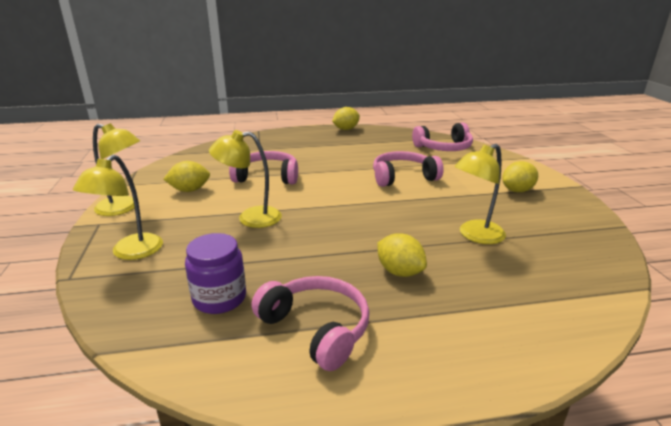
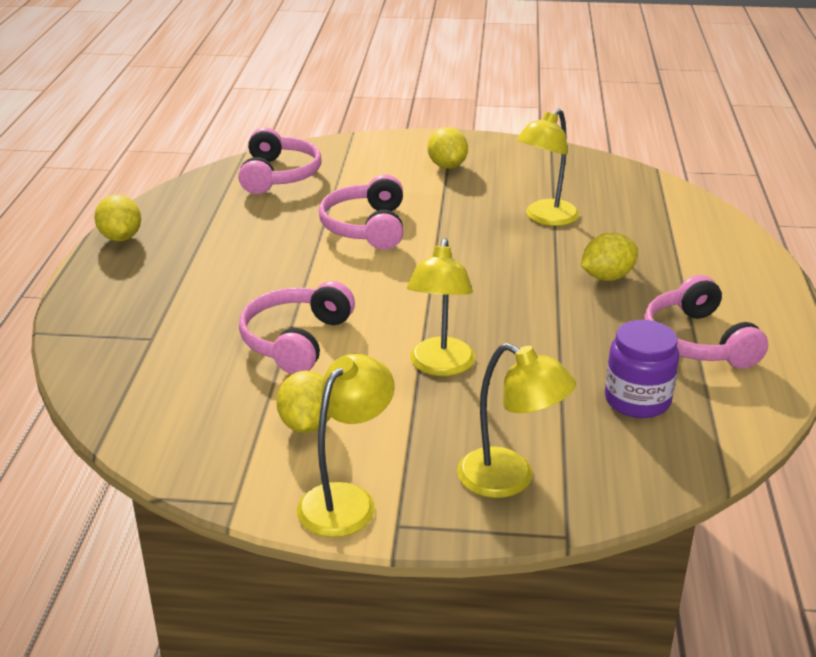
camera: 75 degrees left, 5 degrees up
(316, 328) = (698, 341): pink headphones -> pink headphones turned 75 degrees counterclockwise
(475, 236) = (545, 218): yellow lamp -> yellow lamp turned 60 degrees clockwise

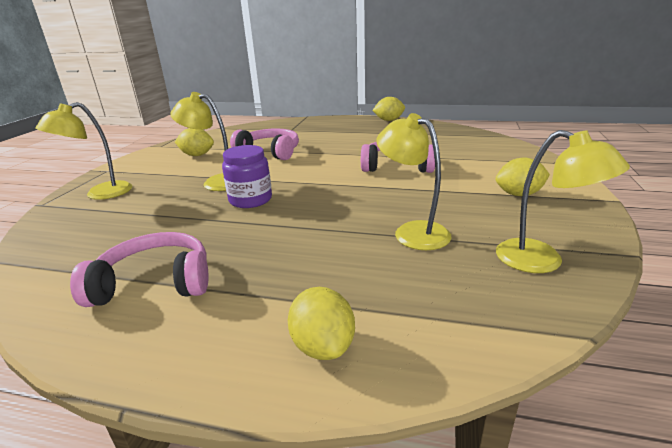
camera: 100 degrees right, 5 degrees down
(278, 175) = (475, 144): pink headphones -> none
(346, 500) = (136, 162): yellow lamp -> yellow lamp (542, 261)
(607, 277) = (290, 250): yellow lemon -> yellow lemon (323, 346)
(637, 400) = (115, 240): purple jar -> purple jar (250, 200)

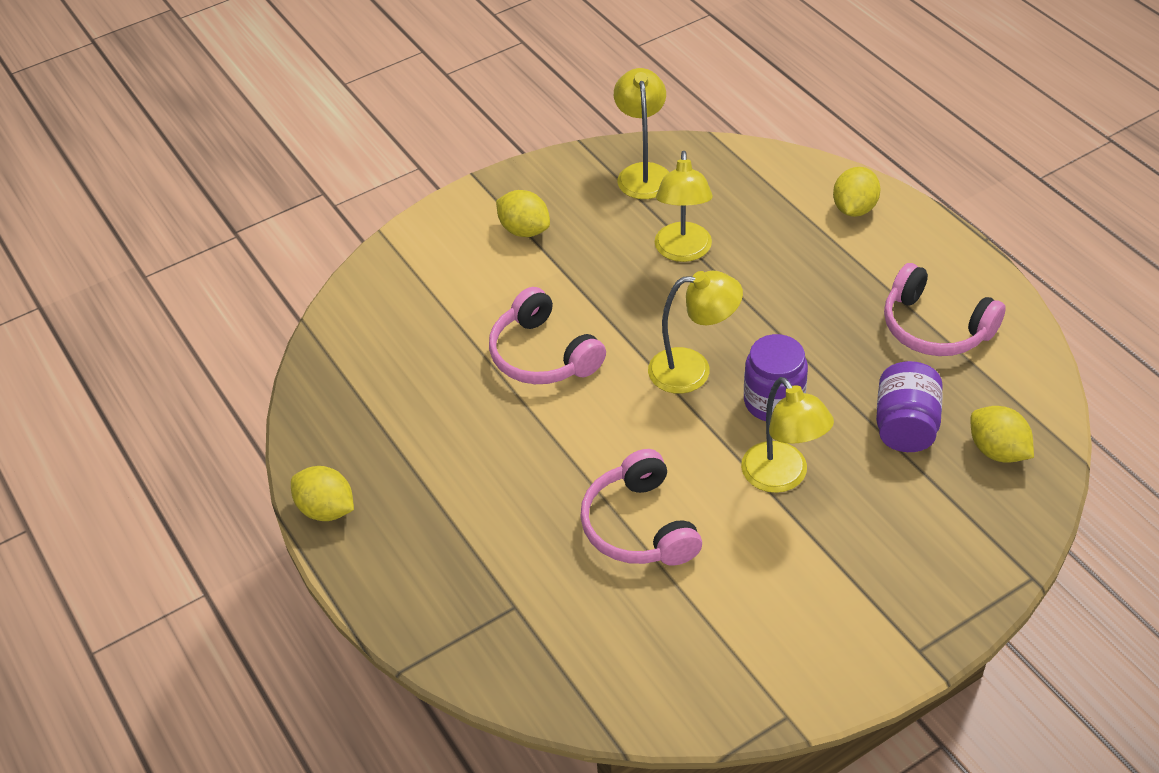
camera: 135 degrees left, 20 degrees up
(100, 194) = (947, 554): yellow lamp -> yellow lamp (693, 370)
(151, 223) = (905, 426): none -> purple jar
(197, 155) = (751, 606): yellow lemon -> yellow lemon (997, 451)

